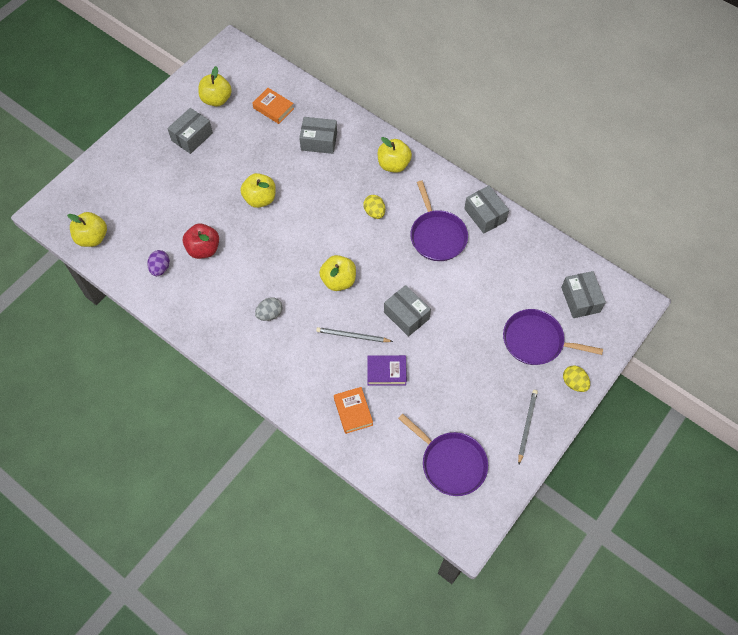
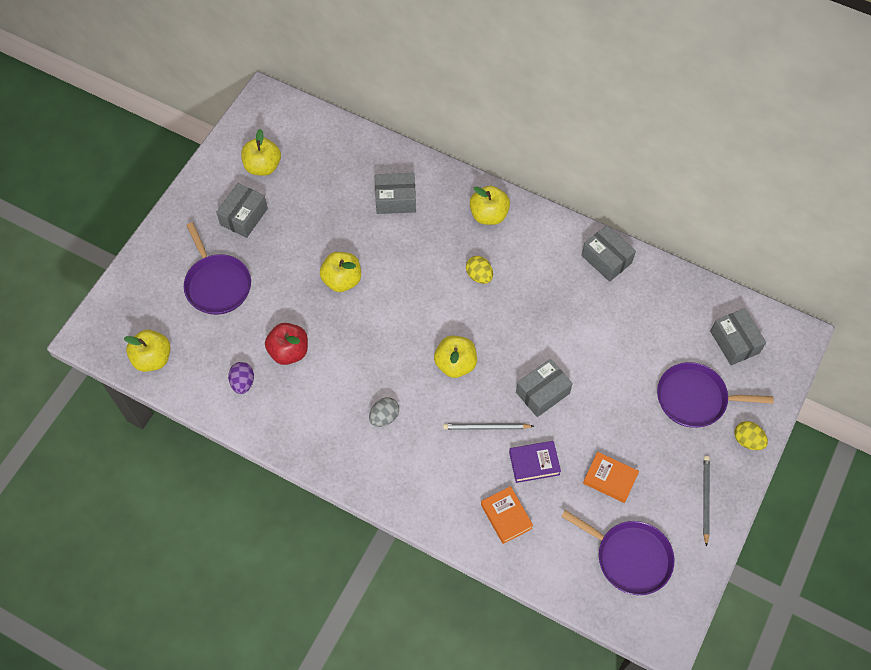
camera: 10 degrees left, 0 degrees up
(273, 108) = (333, 167): orange book -> orange book (610, 479)
(406, 315) = (542, 393): grey box -> grey box turned 75 degrees counterclockwise
(437, 235) = (557, 292): purple pan -> purple pan (217, 284)

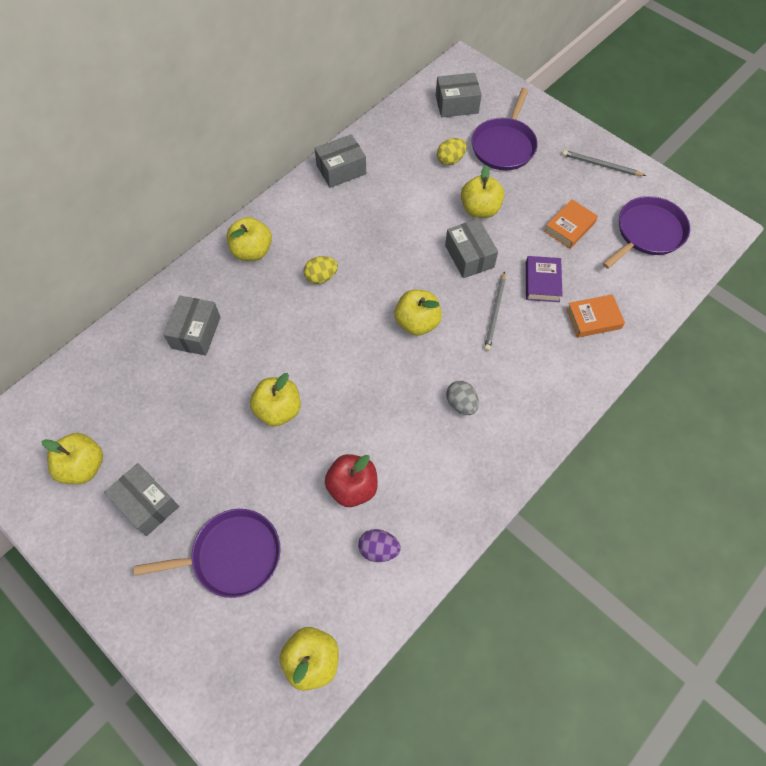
camera: 75 degrees left, 0 degrees up
(602, 391) = (480, 209): none -> yellow apple
(747, 440) = (552, 122): yellow egg -> yellow egg (450, 160)

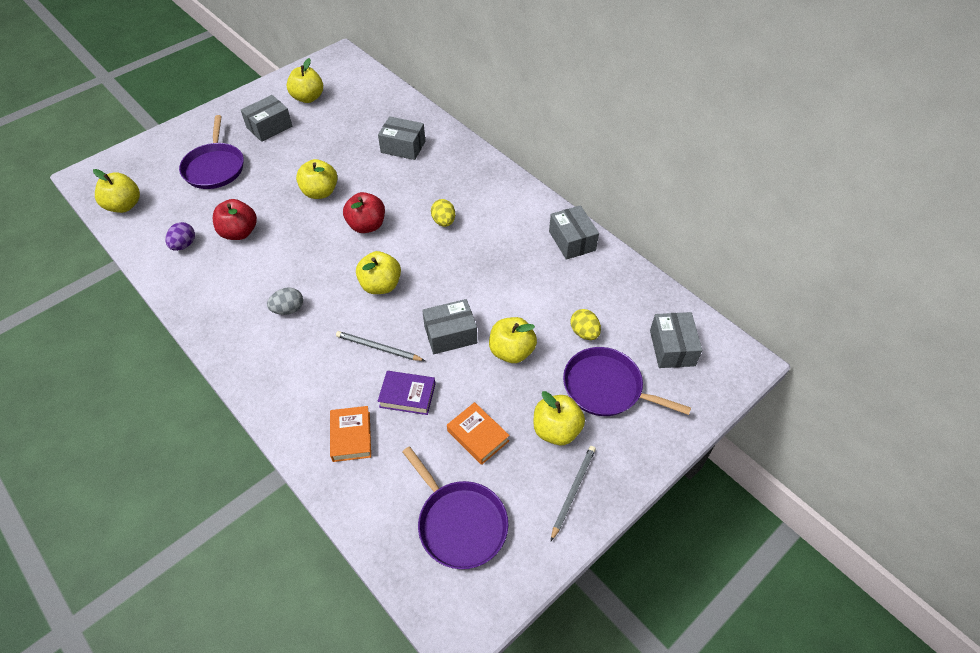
camera: 95 degrees right, 10 degrees down
(252, 251) = (479, 178): yellow apple -> yellow apple (556, 430)
(332, 350) = (367, 225): none -> red apple

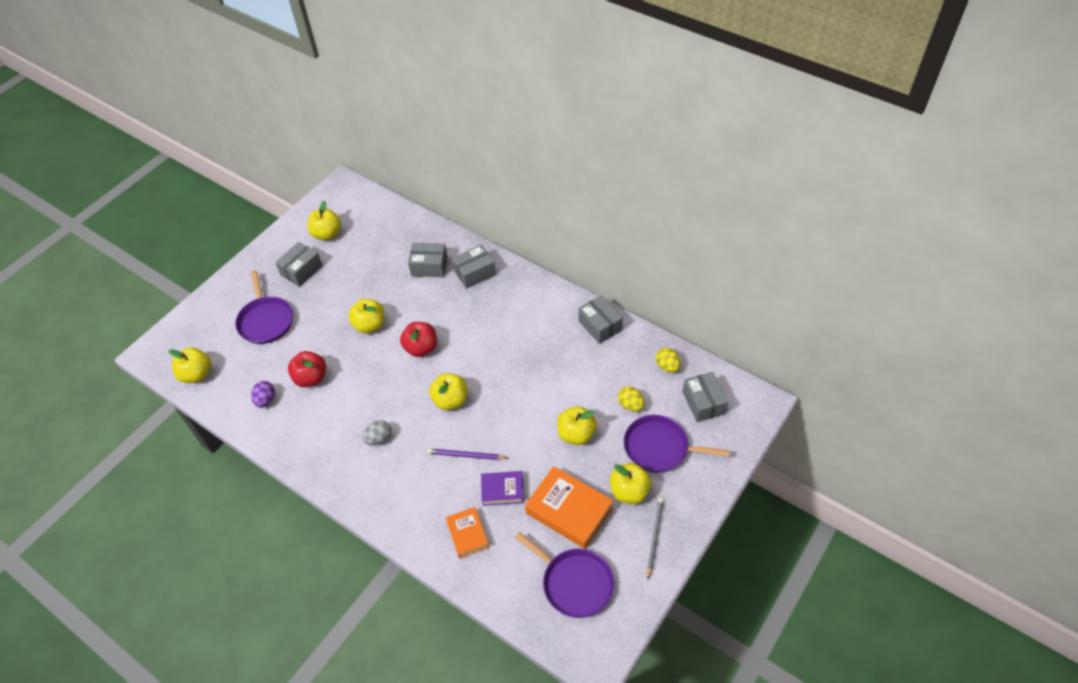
camera: 10 degrees left, 0 degrees up
(378, 348) = (466, 455): grey pencil -> purple pencil
(444, 221) = (486, 330): yellow egg -> yellow egg (667, 366)
(450, 334) = (522, 431): grey box -> grey box (475, 273)
(477, 436) = (569, 510): orange book -> orange book, size x1.69

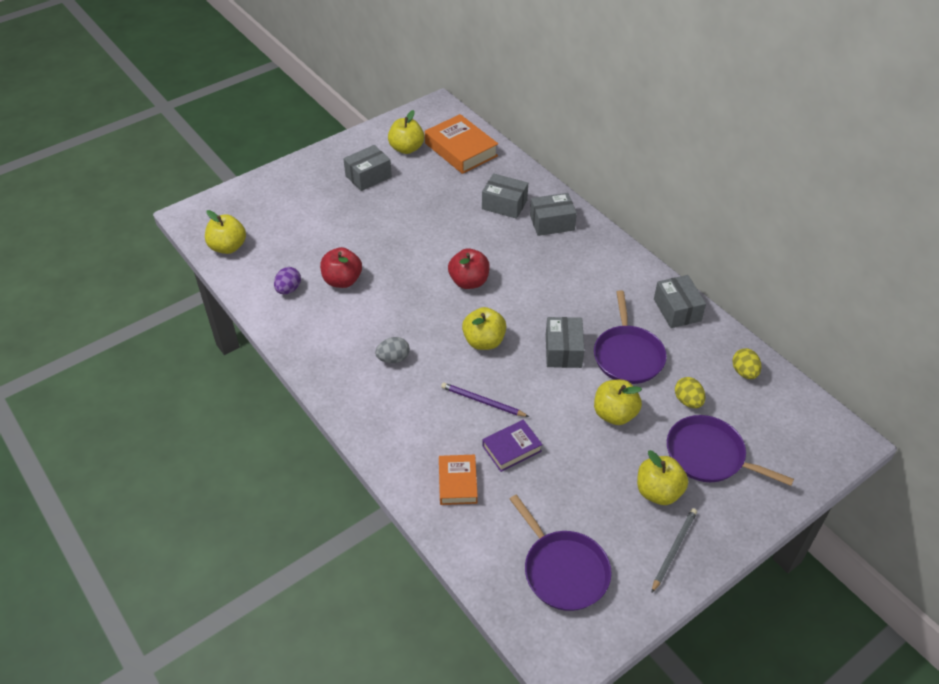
camera: 15 degrees right, 5 degrees down
(266, 320) = (315, 214): purple pan -> purple pan (628, 355)
(370, 325) = (421, 245): yellow apple -> none
(502, 490) = (511, 448): purple book -> purple book turned 45 degrees counterclockwise
(569, 510) = (580, 491): orange book -> orange book (461, 150)
(703, 403) = (776, 422): grey box -> grey box (563, 351)

